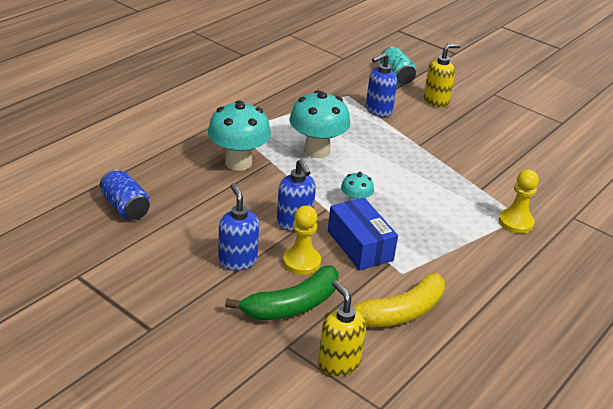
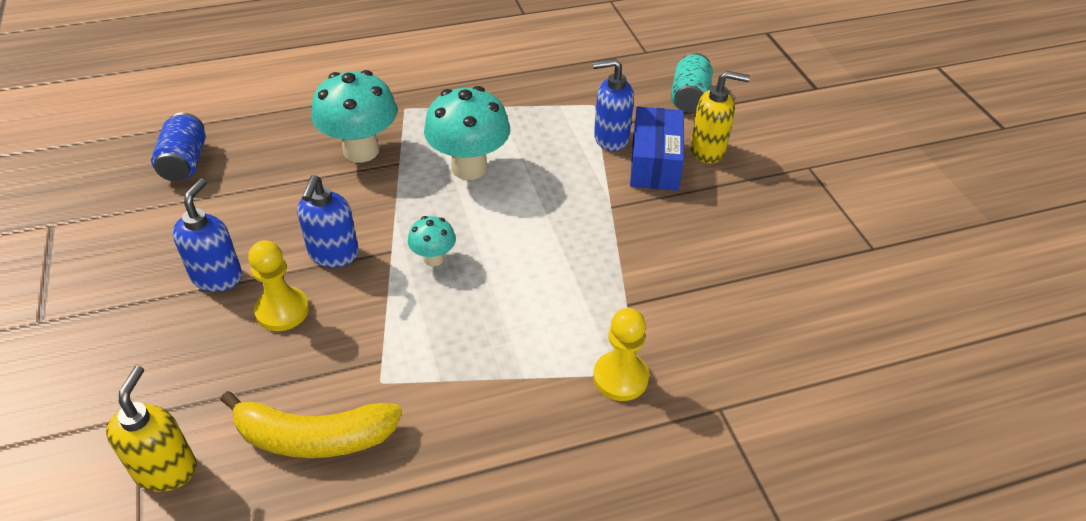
camera: 35 degrees right, 10 degrees up
(292, 305) = (206, 364): green banana -> none
(360, 245) = (374, 319): blue box -> blue box (655, 163)

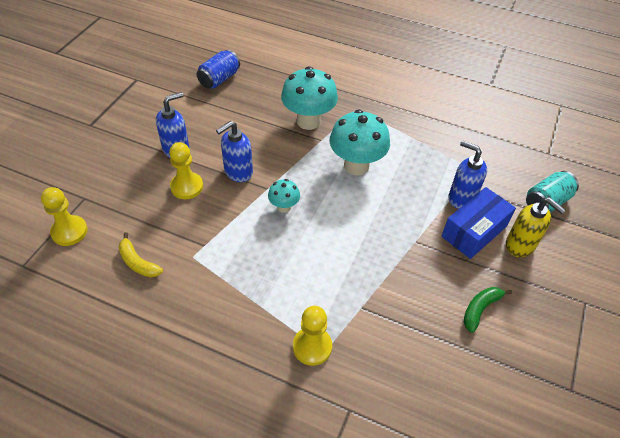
camera: 40 degrees right, 5 degrees up
(166, 470) = (69, 231): yellow soap dispenser -> yellow pawn
(314, 437) = (138, 262): yellow banana -> yellow banana, size x0.59
(734, 231) = (480, 309): none -> green banana

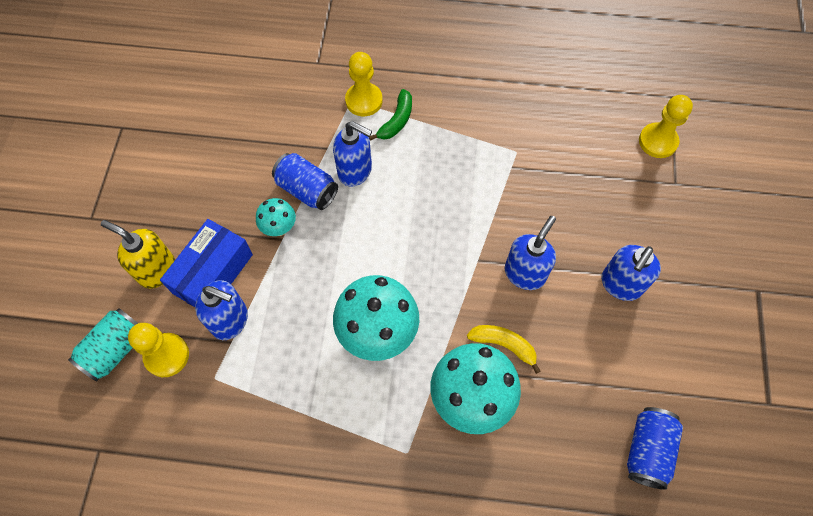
camera: 165 degrees right, 15 degrees up
(138, 262) = (566, 130): yellow banana -> yellow banana (504, 345)
(187, 187) = (573, 233): yellow pawn -> yellow pawn (167, 355)
(284, 207) = (447, 239): turquoise mushroom -> turquoise mushroom (279, 228)
(341, 279) = (355, 171): none -> blue soap dispenser
(388, 274) = (307, 190): none -> blue can
(480, 309) = (206, 179): green banana -> green banana (396, 121)

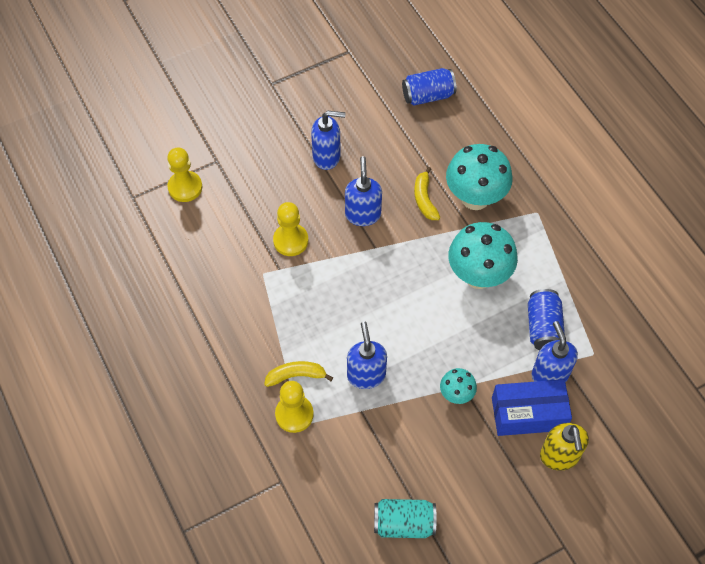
camera: 125 degrees left, 5 degrees down
(115, 349) = (634, 435): turquoise can -> turquoise can (404, 523)
(167, 355) = (607, 396): yellow pawn -> yellow pawn (290, 241)
(307, 190) = (409, 398): blue can -> blue can (543, 327)
(396, 121) = (296, 375): green banana -> yellow banana
(525, 273) = (363, 214): blue soap dispenser -> blue soap dispenser turned 90 degrees clockwise

